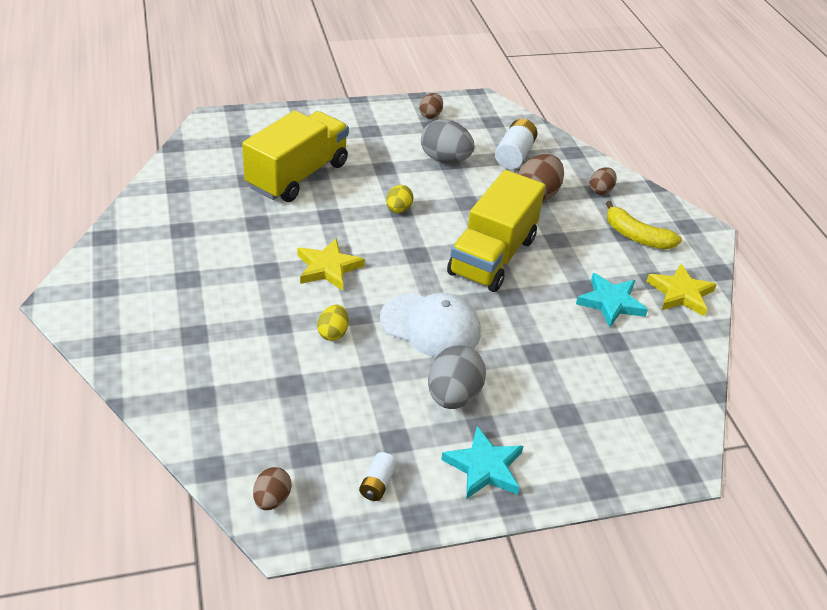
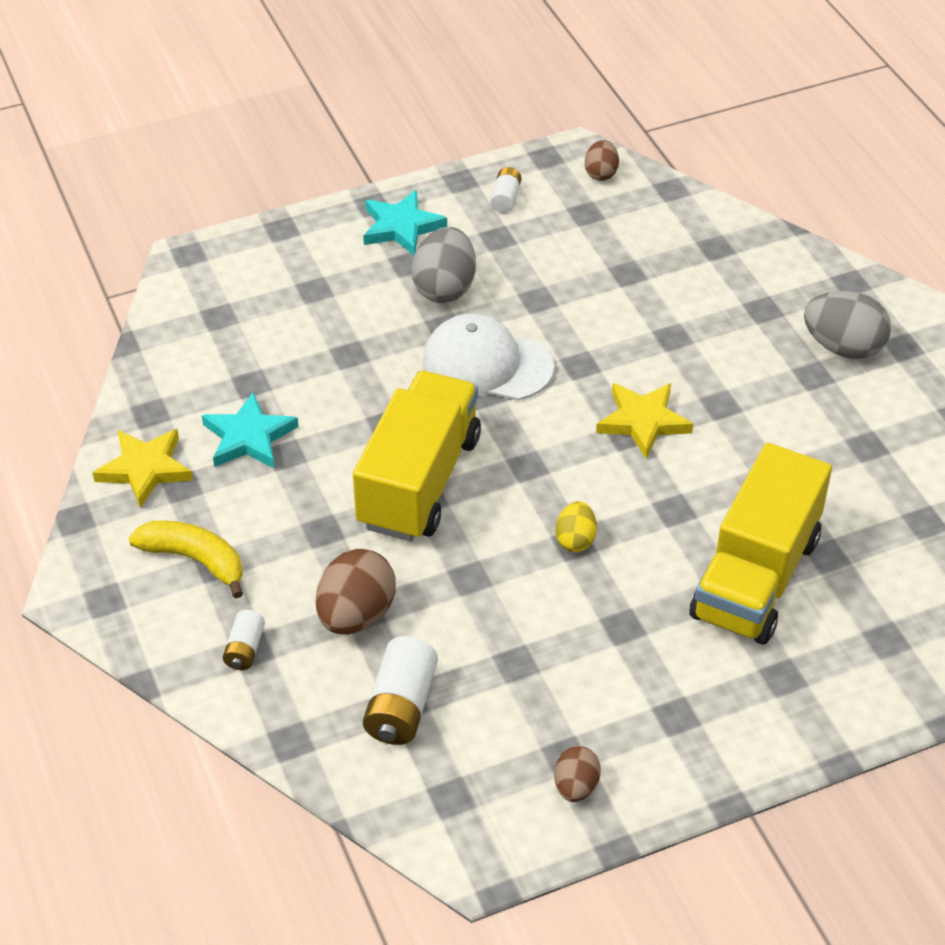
camera: 175 degrees right, 5 degrees up
(333, 333) = (603, 336): yellow egg -> none
(445, 159) = (524, 668): grey egg -> grey egg (843, 347)
(600, 190) = (245, 649): brown egg -> white battery

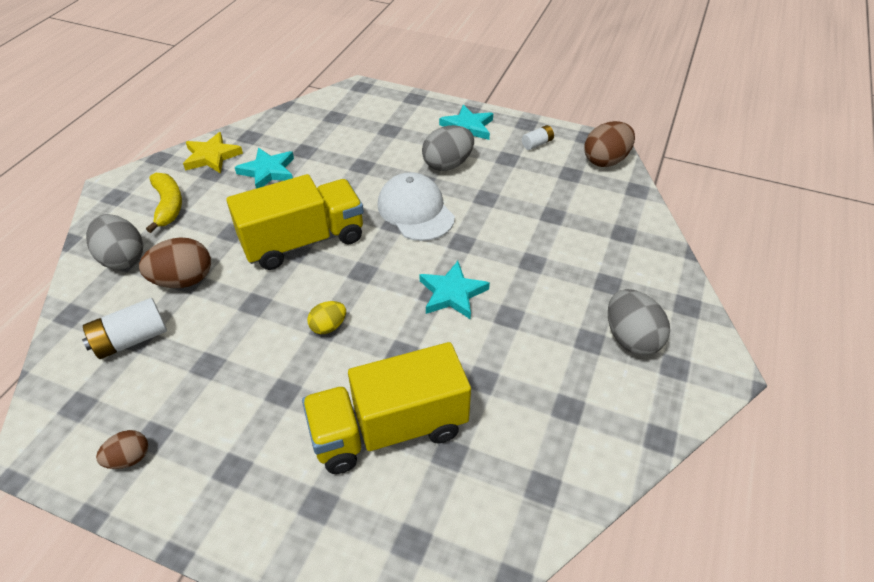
camera: 45 degrees right, 0 degrees up
(245, 649) = (122, 258): white battery -> grey egg
(601, 173) = (605, 160): brown egg -> brown egg, size x1.73
(643, 421) = (452, 293): yellow star -> turquoise star

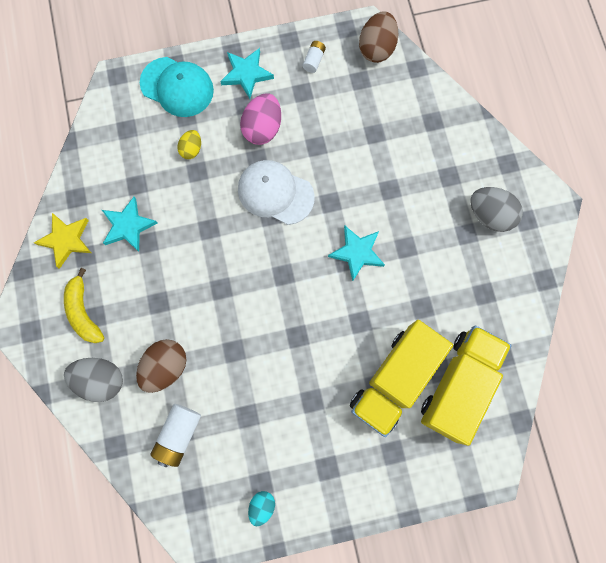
camera: 35 degrees left, 30 degrees up
(129, 458) = (262, 506): brown egg -> turquoise egg
(168, 206) = (84, 312): yellow banana -> yellow banana turned 150 degrees counterclockwise
(303, 241) = (219, 276): yellow truck -> yellow truck (459, 385)
(328, 326) = (298, 334): yellow egg -> yellow egg (191, 149)
(401, 111) = (177, 87): none -> turquoise cap
(447, 165) = (262, 128): grey egg -> pink egg

